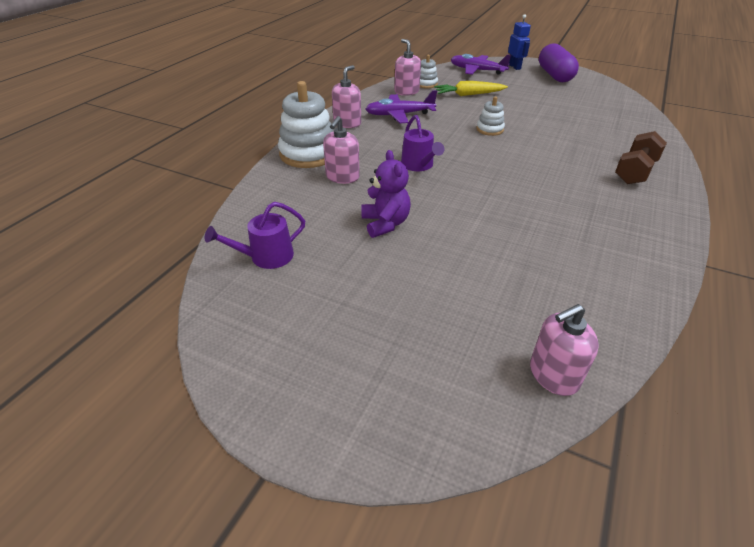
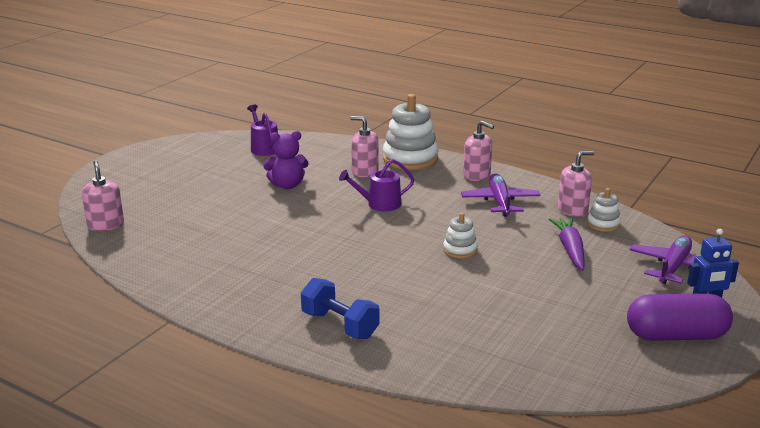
camera: 95 degrees right, 15 degrees down
(468, 95) = (570, 249): yellow carrot -> purple carrot
(635, 172) = (340, 325): brown dumbbell -> blue dumbbell

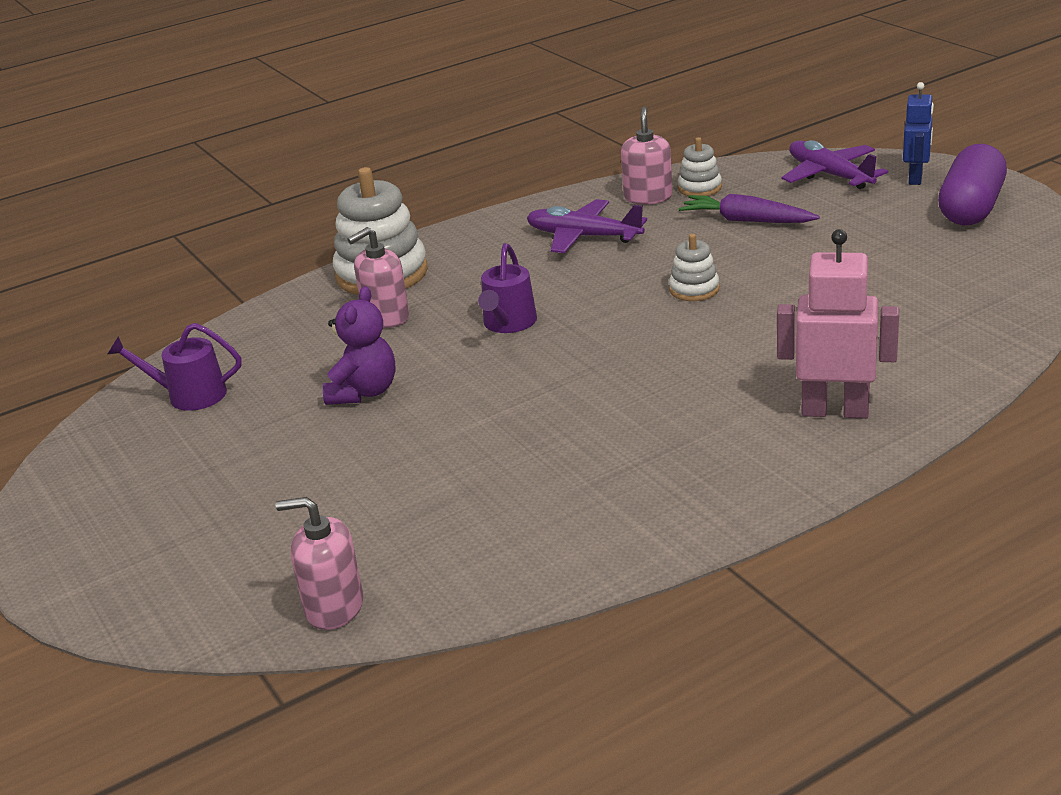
camera: 60 degrees left, 5 degrees up
(340, 325) = (835, 411): blue dumbbell -> pink robot
(477, 175) = (489, 236): pink soap dispenser -> none

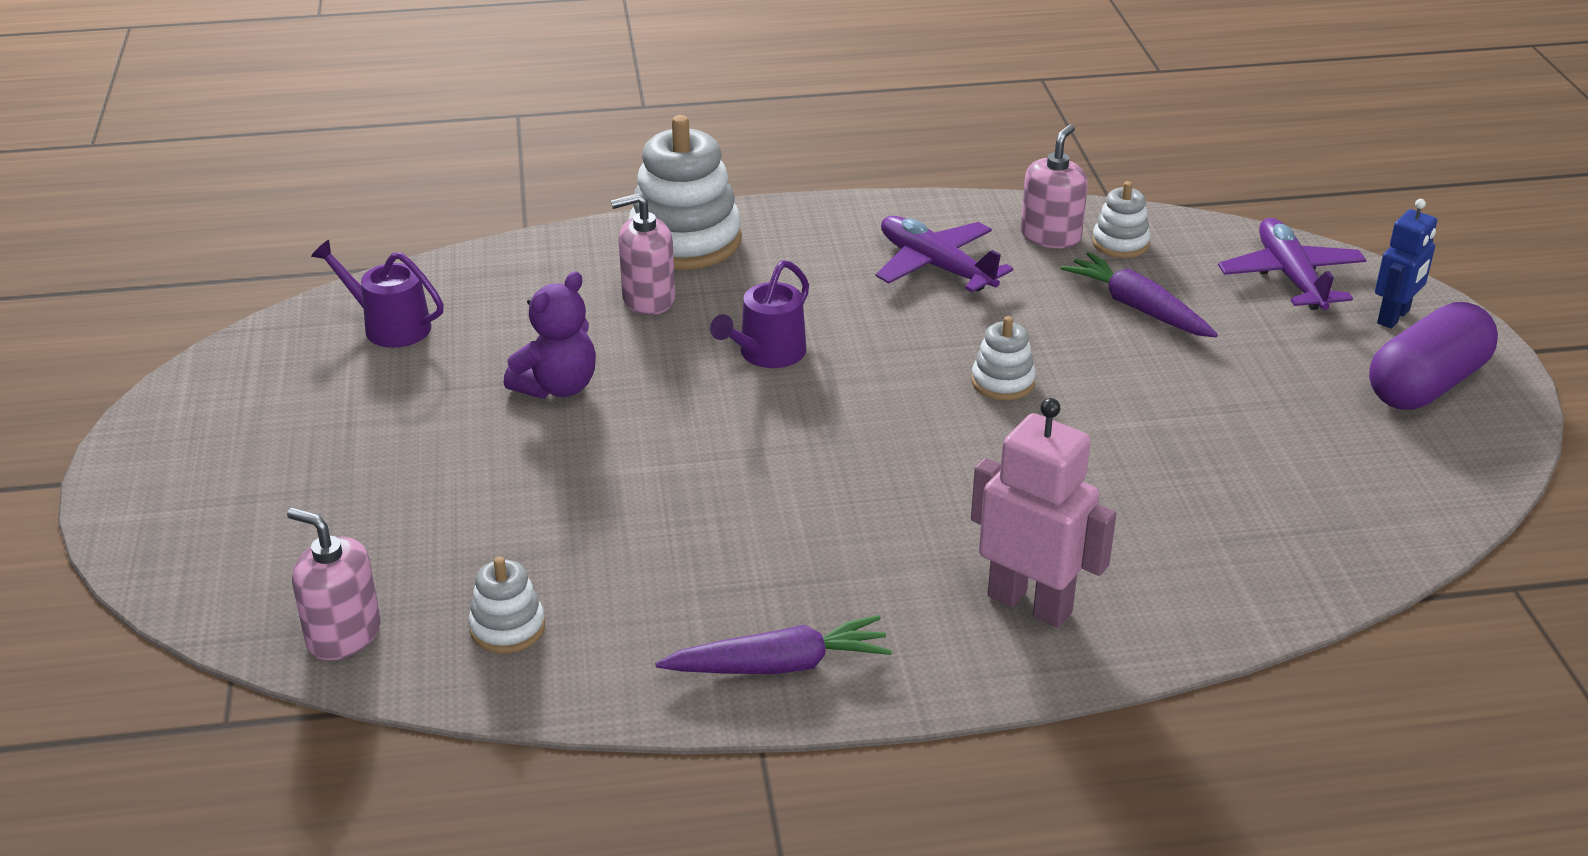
camera: 20 degrees right, 5 degrees up
(465, 556) = (507, 628): none -> white stacking toy
(694, 507) = (779, 665): none -> purple carrot

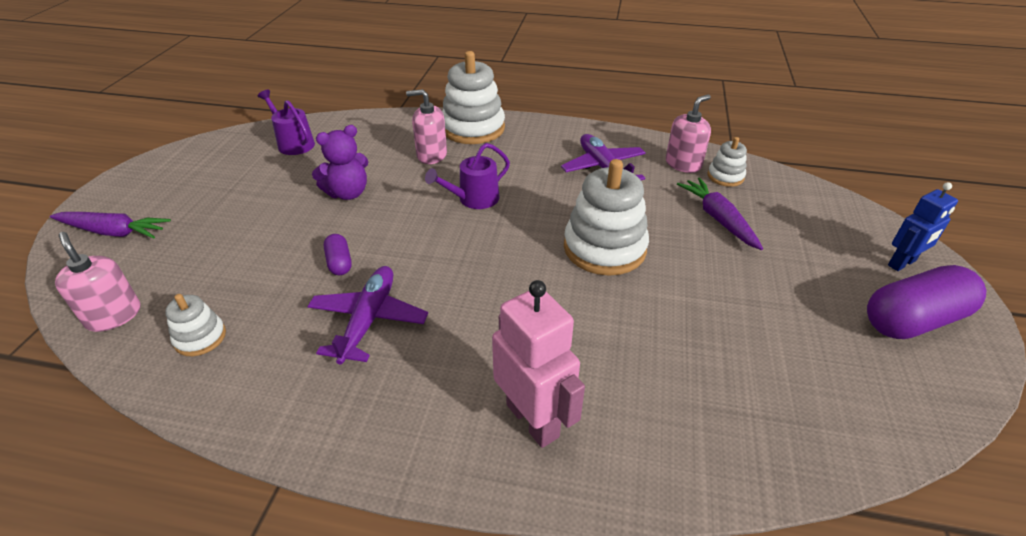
camera: 20 degrees right, 5 degrees up
(630, 487) = (339, 262): none -> purple capsule
(779, 665) = (334, 417): purple carrot -> purple carrot (114, 232)
(1002, 382) = (604, 248): white stacking toy -> white stacking toy, size x1.98
(1290, 277) = (833, 220): purple plane -> purple plane (368, 320)

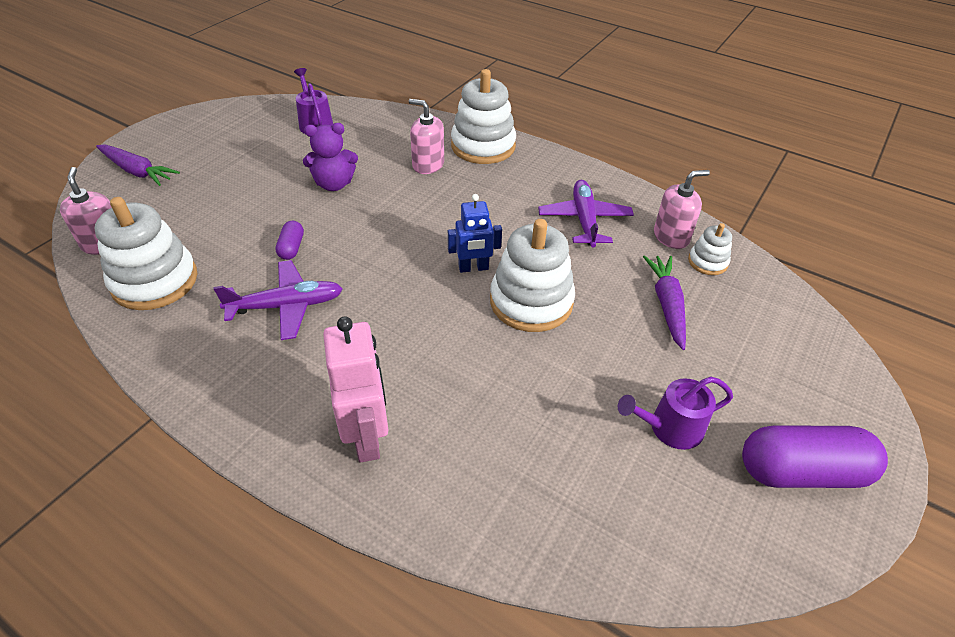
camera: 20 degrees right, 5 degrees up
(200, 338) = (155, 281): white stacking toy -> white stacking toy, size x1.98
(368, 320) = (286, 306): purple plane -> purple plane turned 45 degrees clockwise
(474, 199) = (440, 219): purple watering can -> purple watering can (670, 428)
(902, 263) = (837, 410): blue robot -> blue robot (473, 268)

